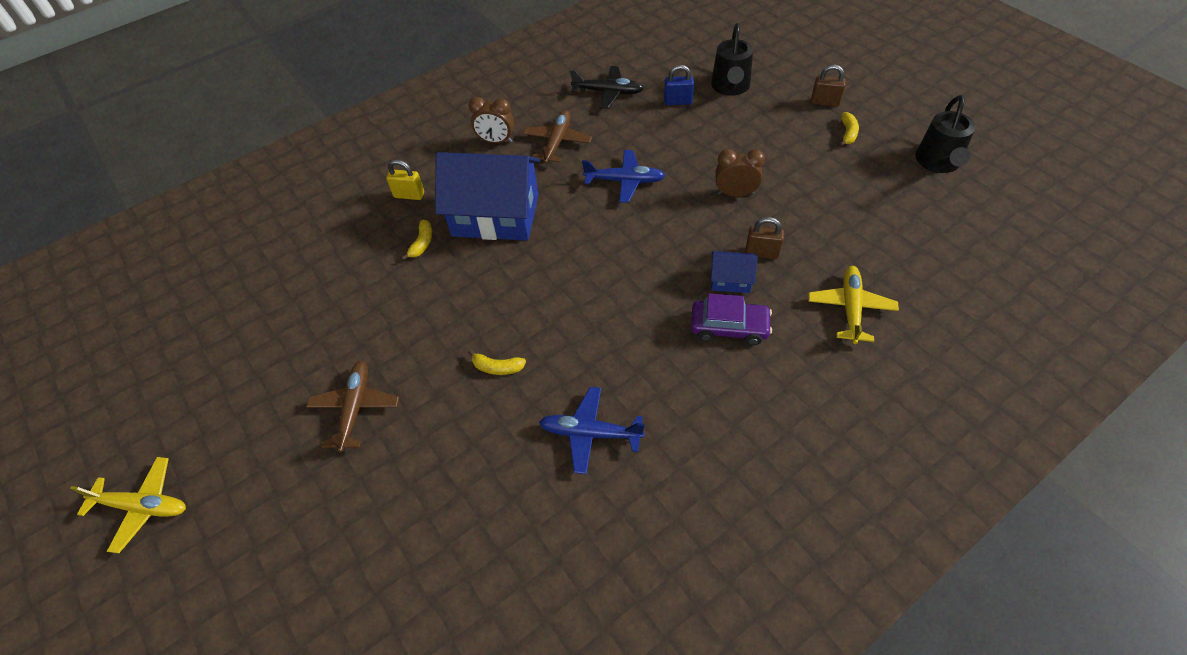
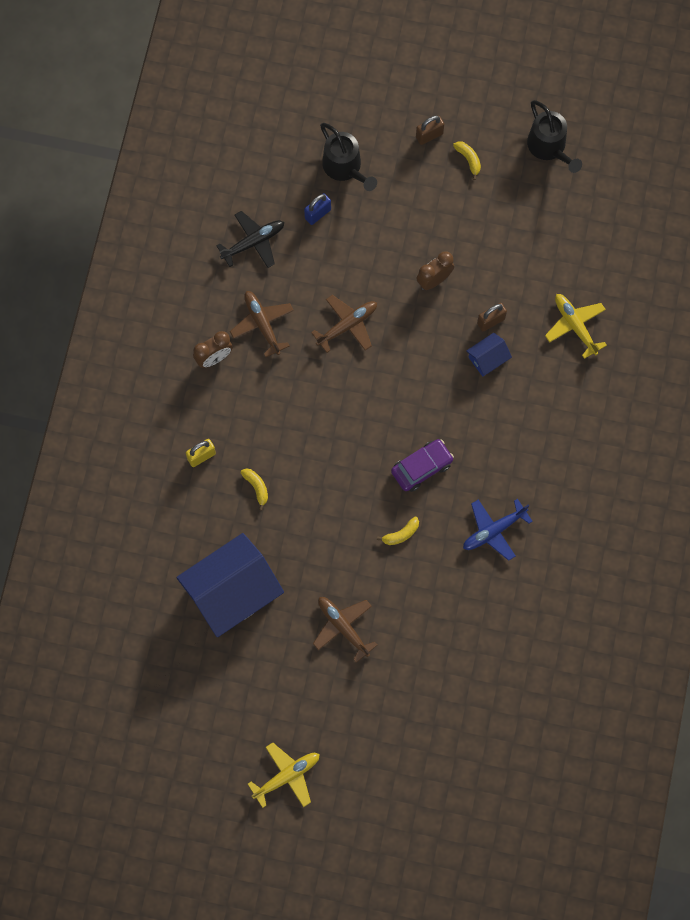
camera: 45 degrees left, 20 degrees up
(495, 215) = (284, 425): blue house -> blue house (232, 592)
(624, 181) = (347, 325): blue plane -> brown plane
(729, 327) = (514, 396): purple car -> purple car (422, 467)

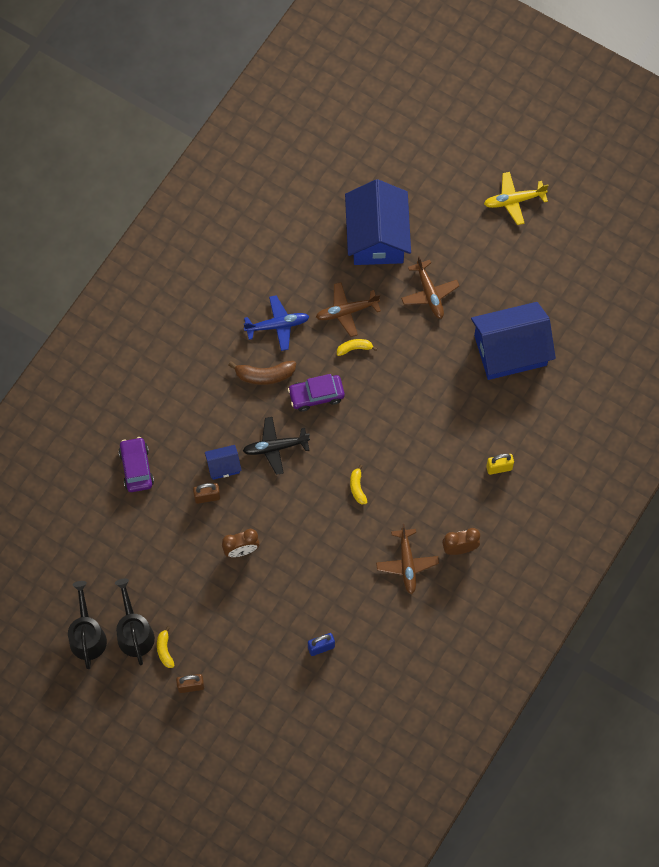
camera: 160 degrees left, 5 degrees down
(253, 242) = (389, 641): black plane -> black plane (275, 447)
(256, 487) = (461, 426): yellow banana -> yellow banana (357, 487)
(345, 168) = (280, 682): black watering can -> black watering can (134, 632)
(347, 325) = (333, 536): brown plane -> brown plane (347, 311)
(425, 674) = (377, 236): none -> blue house
(485, 470) = (265, 375): none -> brown banana
(575, 326) = (136, 467): yellow plane -> purple car

